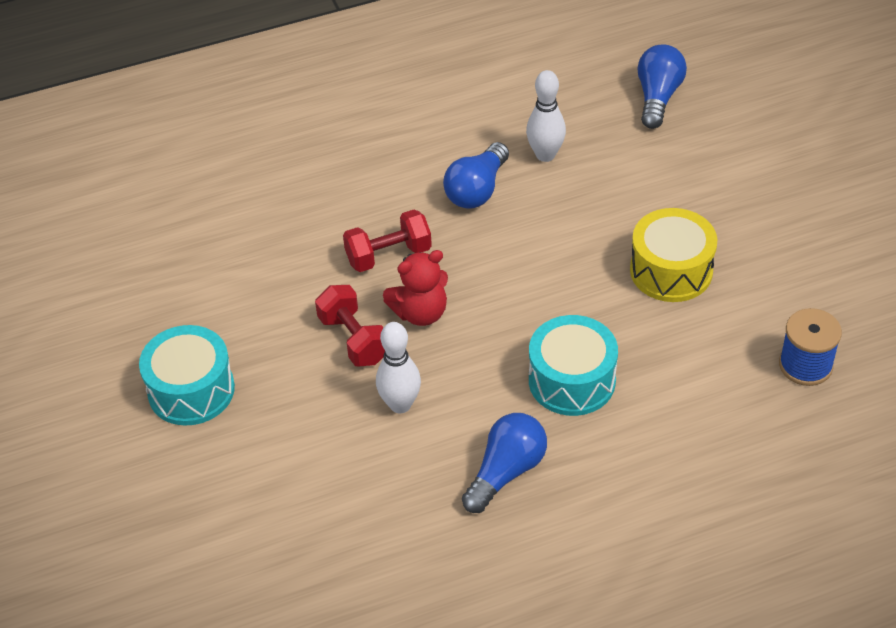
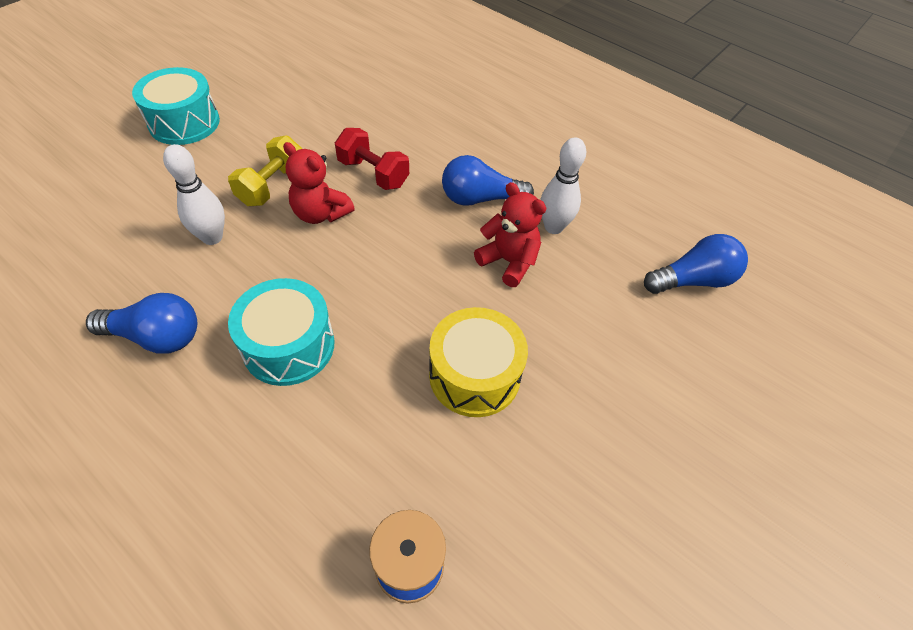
camera: 55 degrees right, 5 degrees up
(354, 339) = (272, 186): red dumbbell -> yellow dumbbell
(567, 202) = (508, 262): none -> red teddy bear

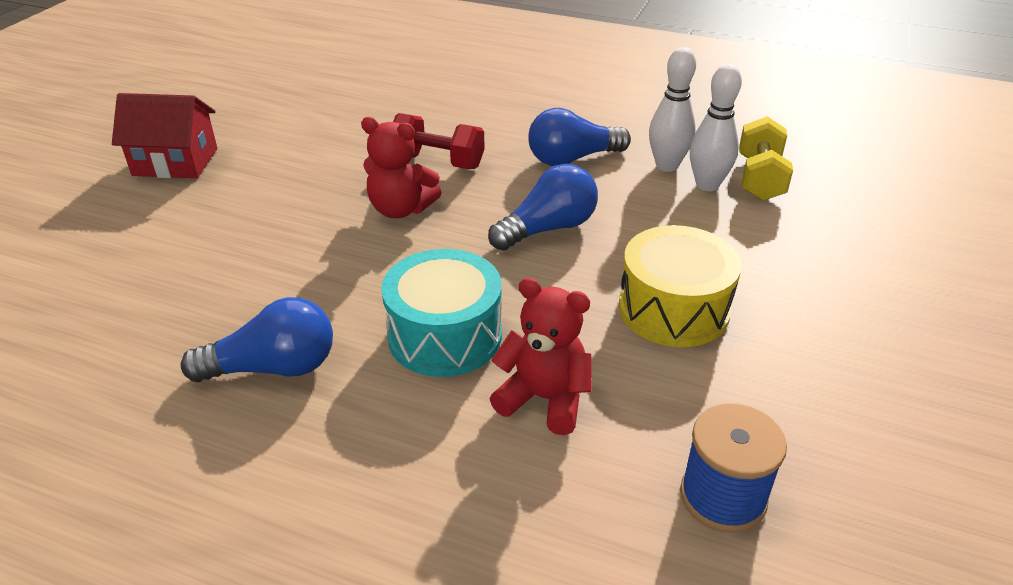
camera: 15 degrees left, 15 degrees down
(184, 123) = (175, 162): turquoise drum -> red house
(212, 237) = (282, 259): white bowling pin -> white bowling pin (707, 185)
(272, 186) = (325, 197): yellow dumbbell -> yellow dumbbell (759, 178)
(508, 262) = (640, 204): red teddy bear -> red teddy bear (544, 399)
(692, 280) = (836, 178): blue light bulb -> blue light bulb (548, 228)

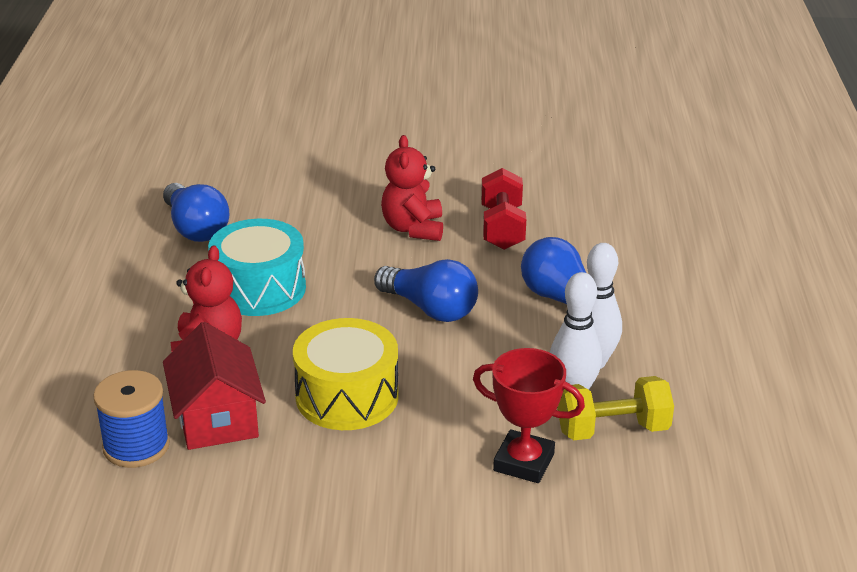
camera: 70 degrees right, 5 degrees down
(175, 162) = (415, 112): red house -> red house (217, 418)
(795, 229) = (523, 462): none -> red trophy

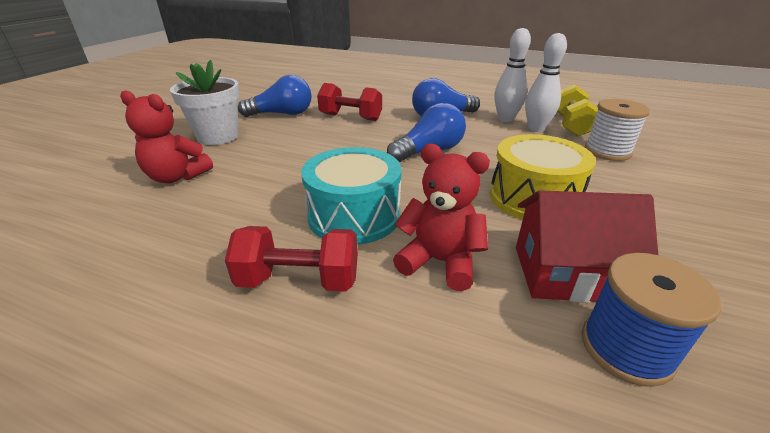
camera: 70 degrees left, 0 degrees up
(160, 285) = (299, 280): none -> red dumbbell
(195, 228) = (210, 238): blue light bulb -> blue light bulb (282, 114)
(382, 159) = (218, 136): none -> white flower pot
(413, 228) = (324, 141): red teddy bear -> red teddy bear (177, 177)
(523, 462) = (607, 151): red trophy -> white spool

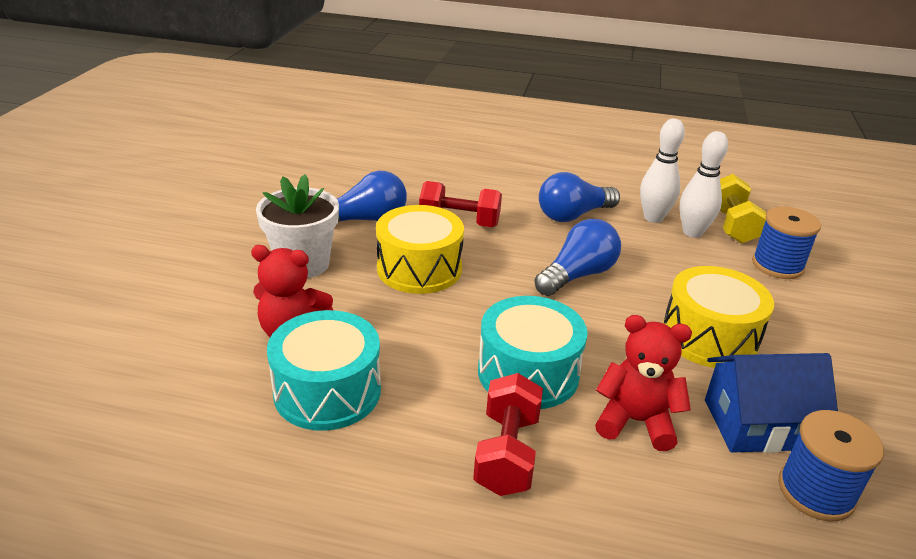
camera: 10 degrees left, 0 degrees up
(172, 218) = (327, 391): none -> turquoise drum
(299, 280) = (507, 453): red dumbbell -> red dumbbell turned 75 degrees counterclockwise
(303, 142) = (419, 268): none -> yellow drum
(566, 273) = (756, 424): red house -> blue house
(607, 151) = (777, 265): white spool -> blue spool

